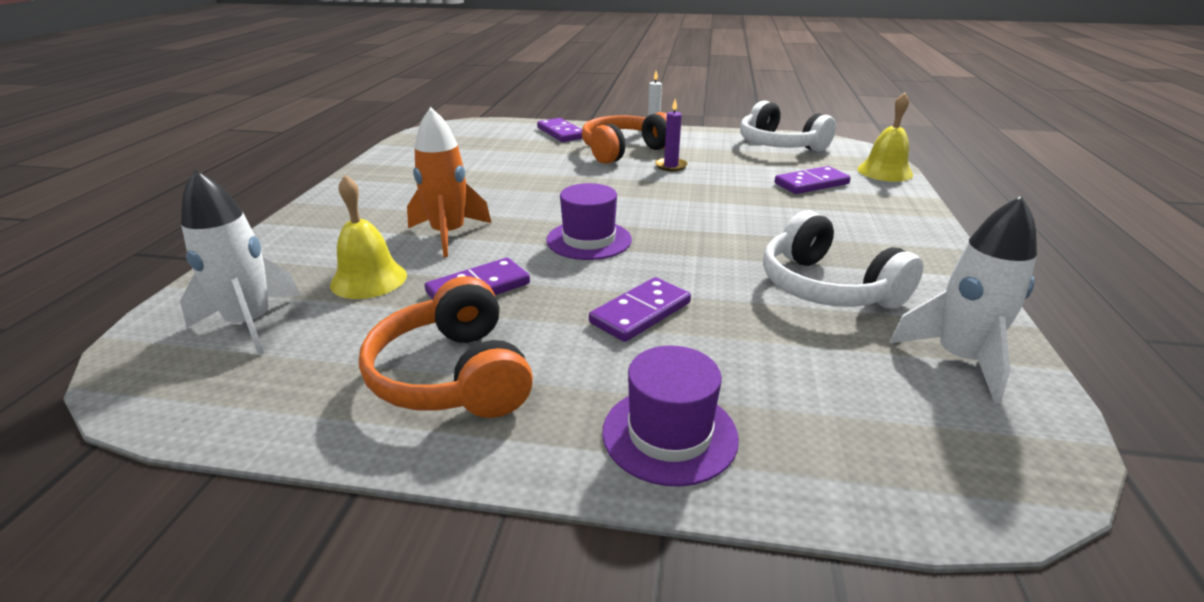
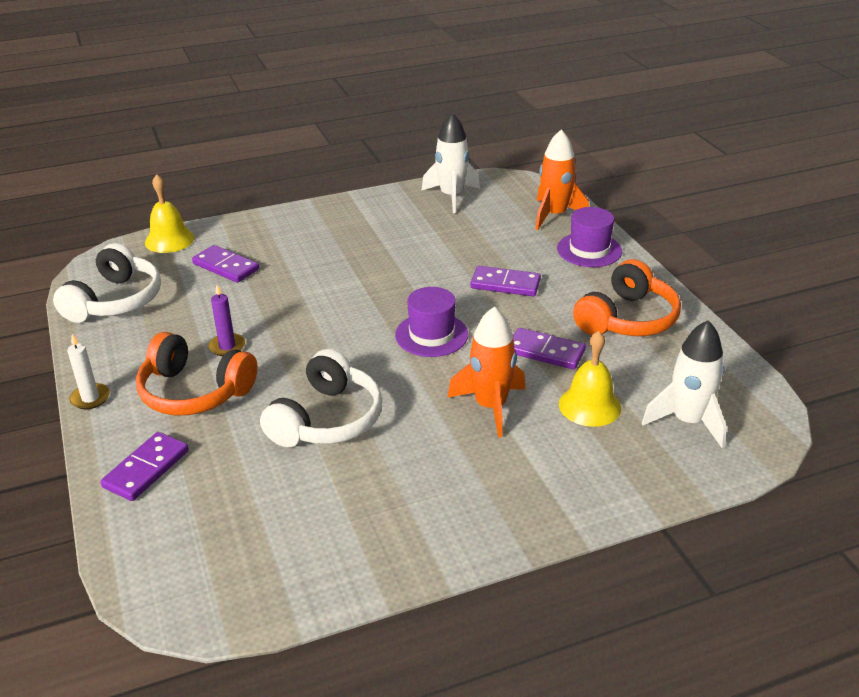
camera: 120 degrees left, 5 degrees up
(826, 287) = (412, 235): white headphones -> white headphones (327, 419)
(834, 453) = (554, 215): none -> orange rocket

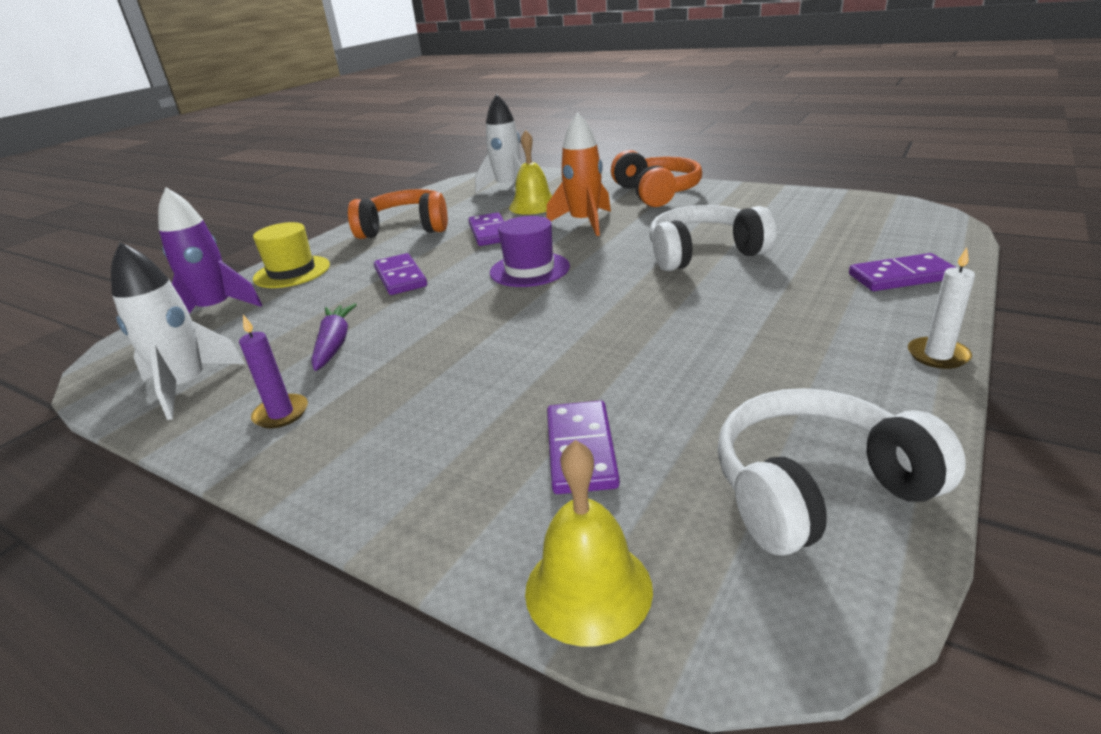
camera: 125 degrees left, 5 degrees down
(194, 392) = (800, 313): orange headphones -> orange headphones (656, 193)
(227, 346) = (717, 339): purple candle -> purple candle (281, 414)
(434, 239) = (334, 344): none -> purple carrot
(554, 215) = (216, 310): orange rocket -> purple rocket
(589, 250) = (292, 272): purple hat -> yellow hat

